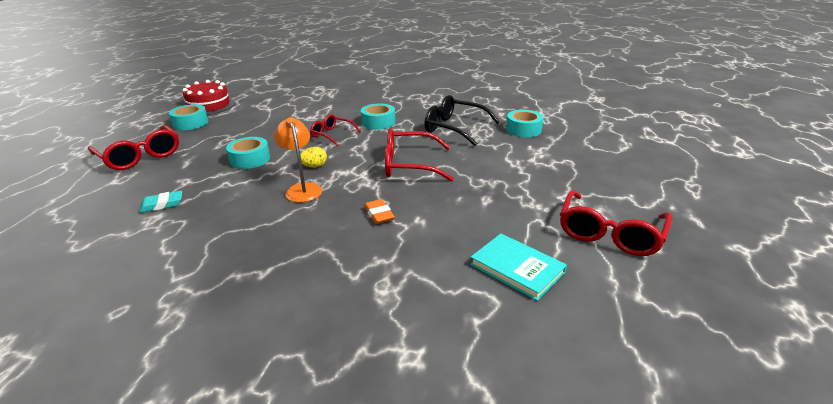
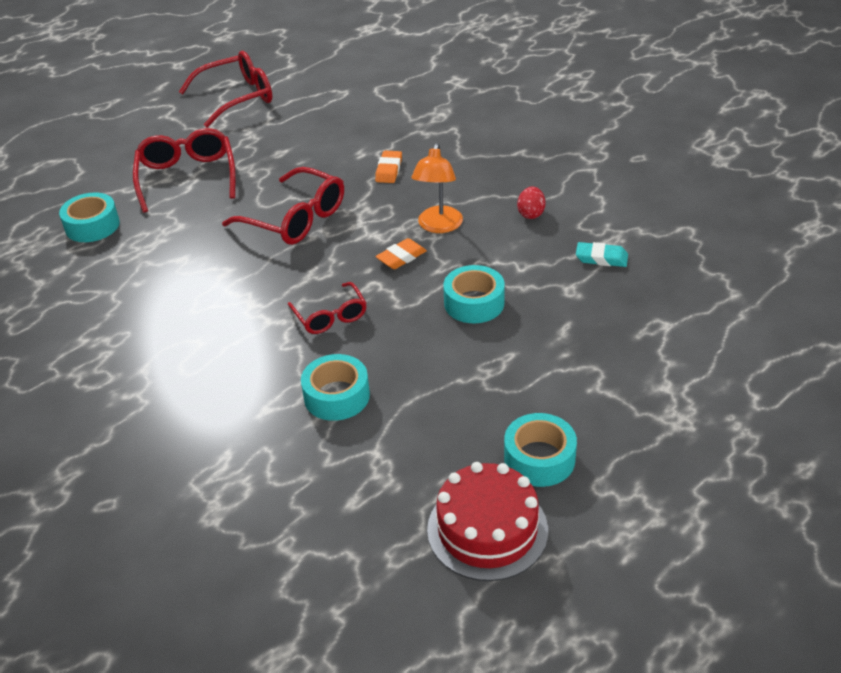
camera: 145 degrees left, 10 degrees up
(140, 156) = (632, 375): red glasses -> red glasses (187, 177)
(230, 218) = (531, 214): none -> red egg
(314, 166) = (401, 257): yellow egg -> orange eraser
(378, 122) = (240, 320): turquoise tape -> turquoise tape (337, 396)
(454, 128) = (162, 263): black glasses -> none
(517, 268) = (337, 99): turquoise book -> none

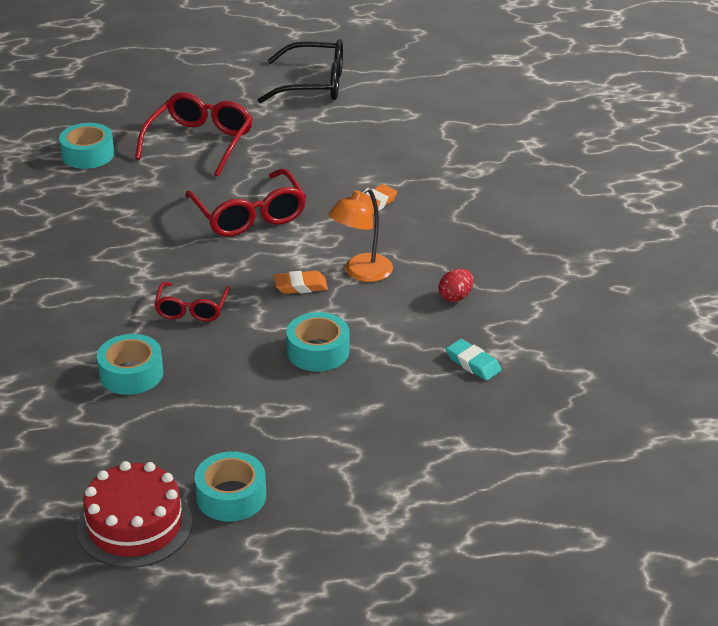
camera: 30 degrees right, 5 degrees down
(237, 98) = (314, 84): red glasses -> black glasses

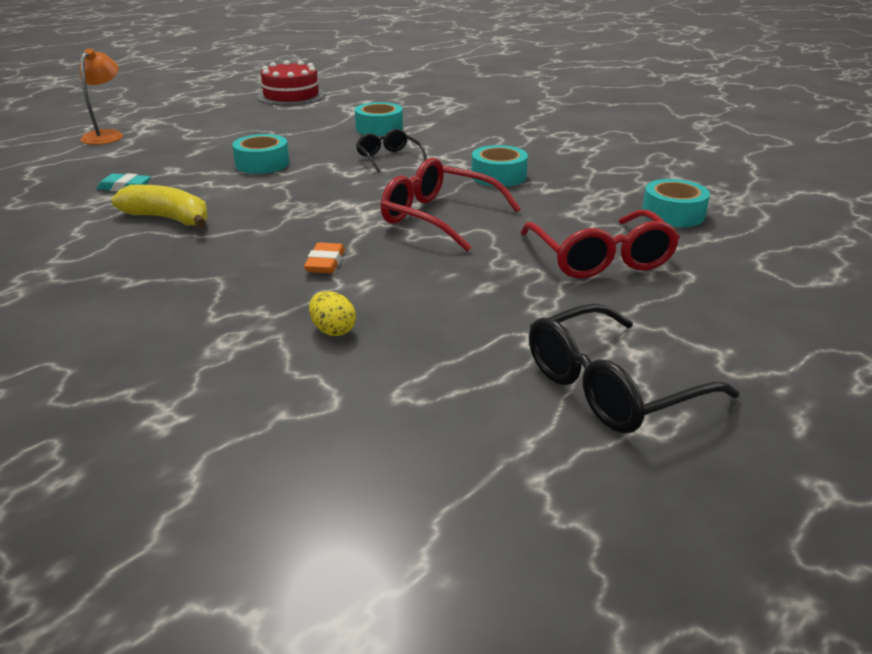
camera: 145 degrees right, 5 degrees down
(192, 309) = (388, 158): red glasses -> black glasses
(231, 496) = (250, 111): turquoise tape -> turquoise tape (498, 176)
(300, 286) = (321, 189): orange eraser -> none
(361, 273) = (277, 210): orange lamp -> orange lamp (106, 135)
(414, 156) = (333, 330): none -> yellow egg
(455, 297) = (168, 219): red egg -> yellow banana

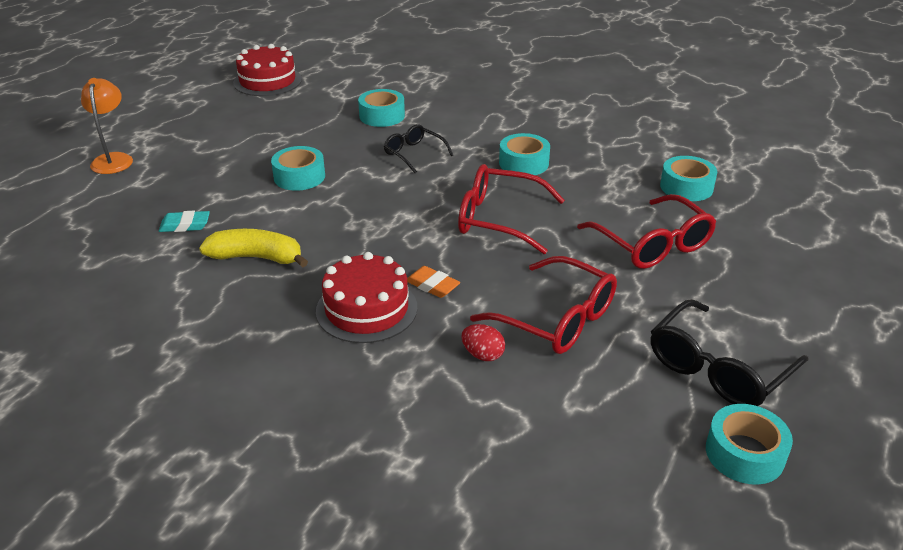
camera: 15 degrees left, 5 degrees up
(241, 273) = (366, 309): none -> red cake
(325, 263) = (432, 285): orange eraser -> orange eraser turned 45 degrees counterclockwise
(333, 330) = (482, 355): yellow egg -> red egg
(441, 310) = (556, 319): none -> red glasses
(593, 485) = (744, 453): none -> turquoise tape

